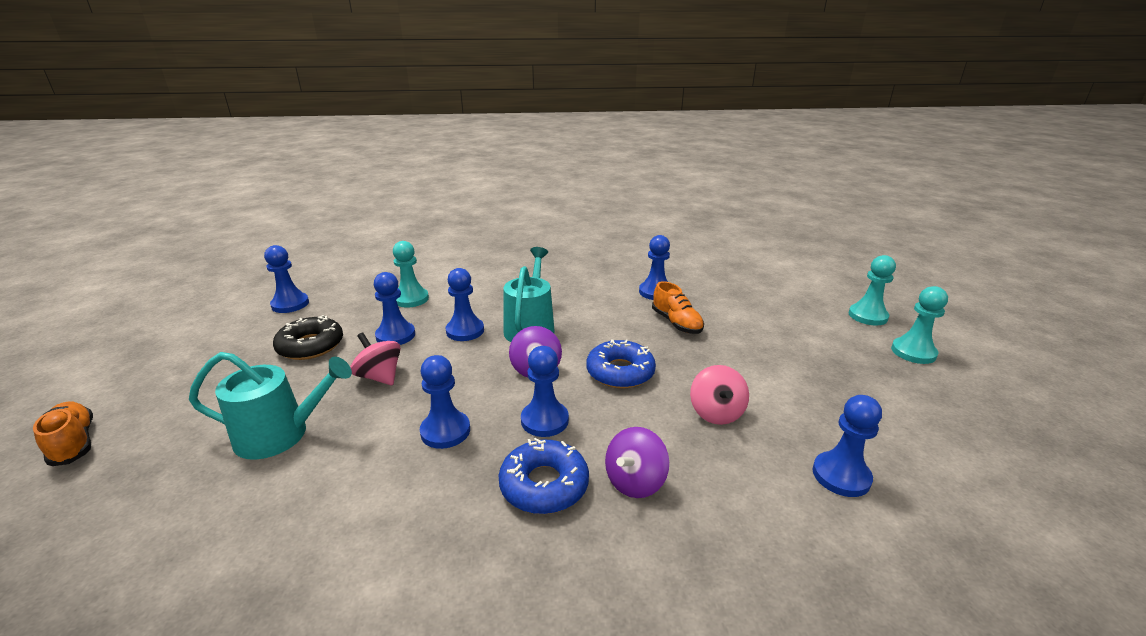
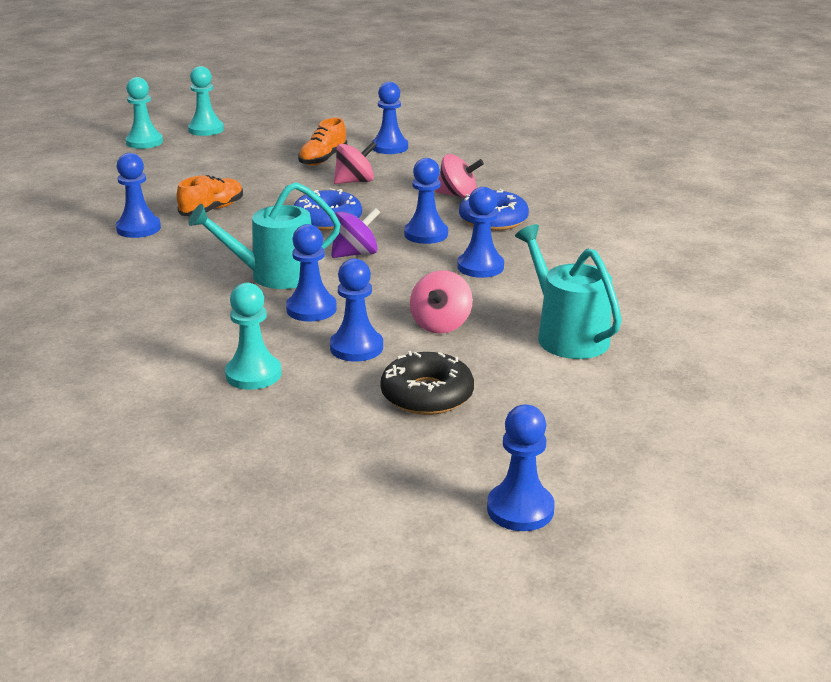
camera: 115 degrees left, 0 degrees up
(74, 443) = (710, 443): orange shoe -> orange shoe (323, 159)
(290, 304) = (340, 474): blue pawn -> blue pawn (520, 509)
(635, 481) = (458, 195): purple spinning top -> pink spinning top

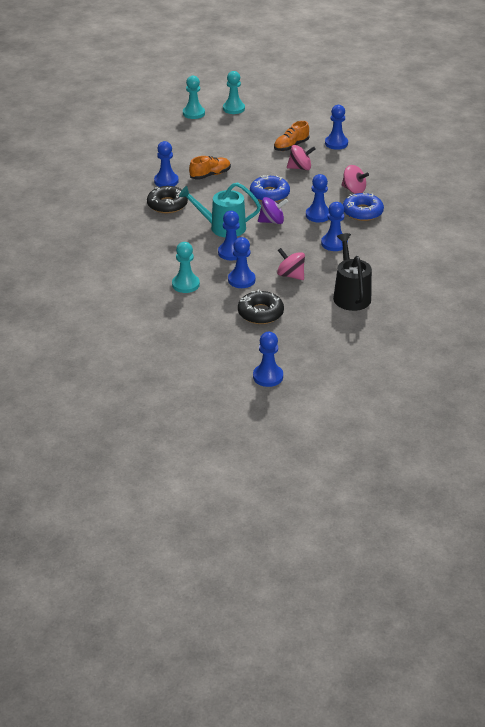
camera: 20 degrees right, 10 degrees up
(156, 259) = (167, 205): none -> black donut
(441, 324) = (290, 275): pink spinning top -> pink spinning top turned 90 degrees clockwise
(567, 336) = (350, 295): turquoise watering can -> black watering can

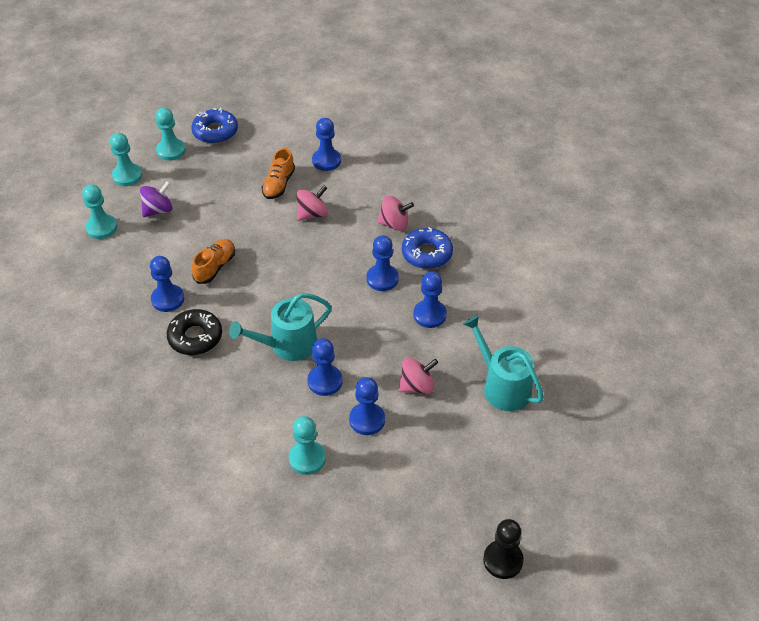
camera: 30 degrees left, 10 degrees up
(155, 134) = (101, 228): none -> turquoise pawn
(260, 313) = (425, 462): black donut -> none
(268, 376) = (503, 560): blue pawn -> black pawn
(269, 194) = (305, 269): blue donut -> blue donut (215, 131)
(272, 221) = (338, 311): purple spinning top -> purple spinning top (158, 210)
(290, 275) = (417, 386): pink spinning top -> pink spinning top turned 150 degrees clockwise
(350, 295) = (502, 387): black watering can -> turquoise watering can

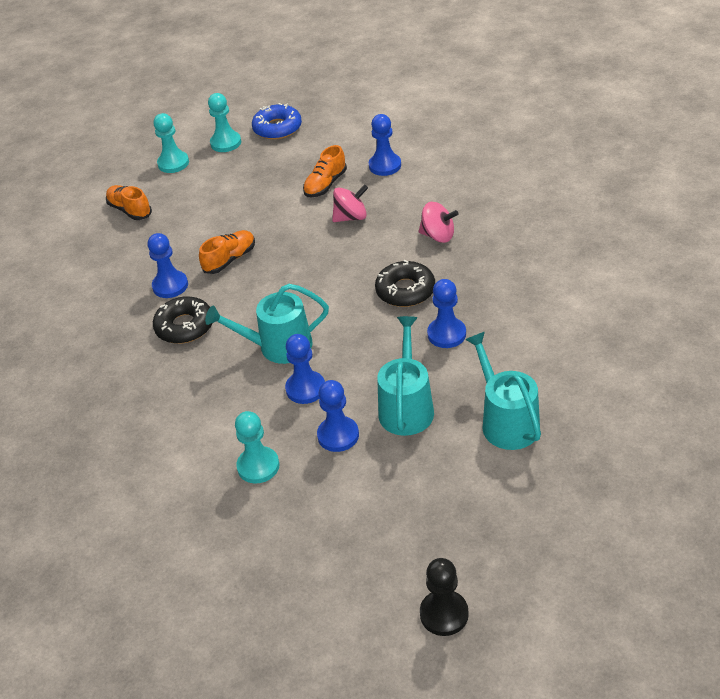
camera: 20 degrees right, 5 degrees down
(101, 228) = (130, 210): turquoise pawn -> orange shoe
(158, 210) = (192, 199): purple spinning top -> none
(382, 279) = (405, 290): blue pawn -> black donut
(417, 386) = (406, 407): pink spinning top -> turquoise watering can
(427, 253) = (464, 270): blue donut -> none

